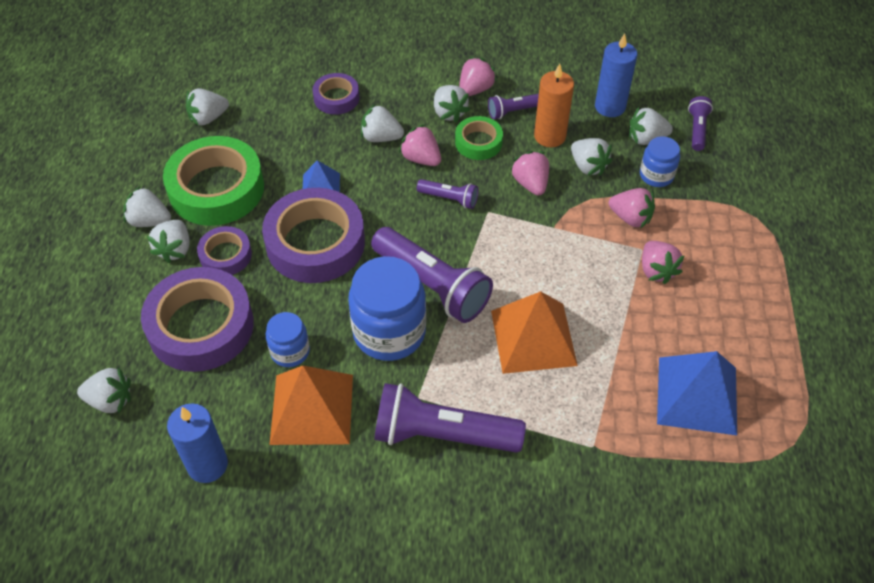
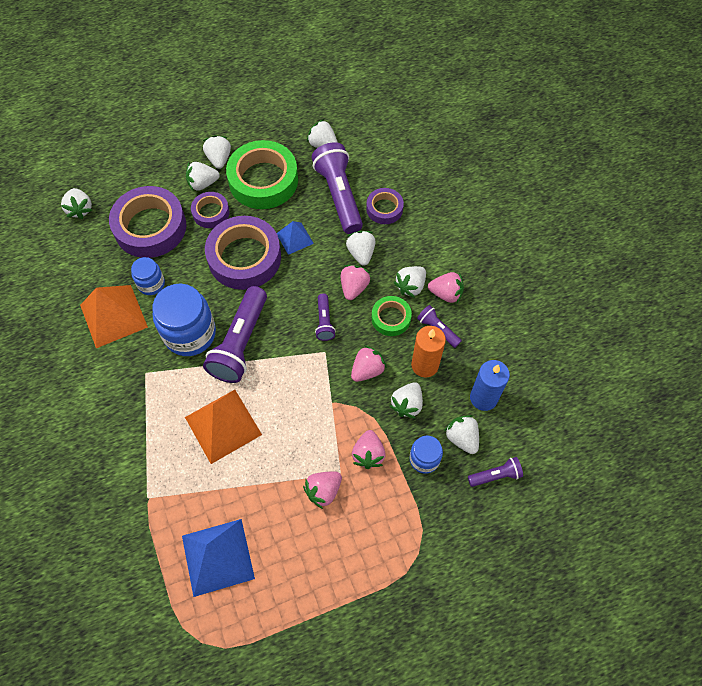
camera: 65 degrees right, 10 degrees up
(207, 465) = (55, 279): blue candle -> none
(442, 434) = (122, 399): purple flashlight -> purple flashlight (339, 195)

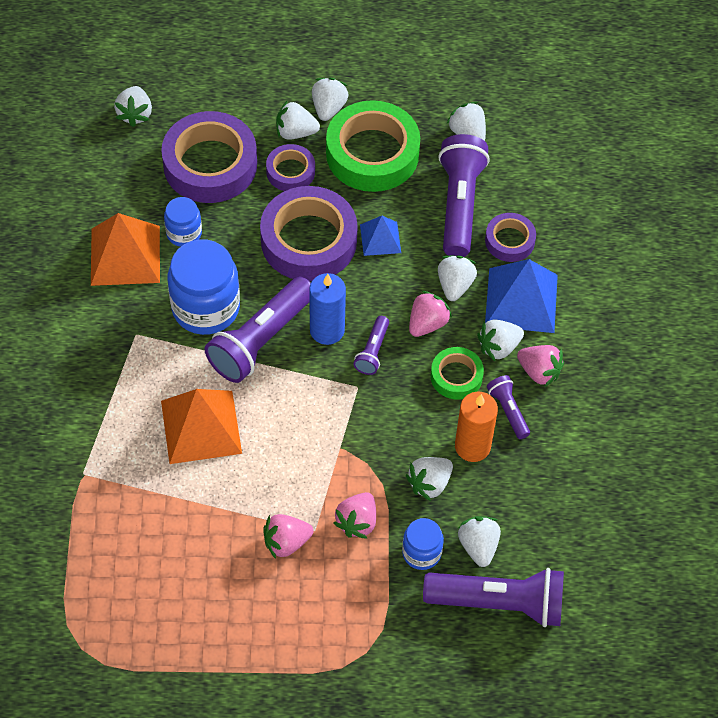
camera: 20 degrees right, 5 degrees down
(218, 556) = (136, 567): blue pyramid -> blue pyramid (521, 300)
(367, 370) = (399, 426): pink strawberry -> none
(483, 398) = (527, 511): blue candle -> blue candle (327, 330)
(495, 475) = (499, 603): purple flashlight -> purple flashlight, size x2.03

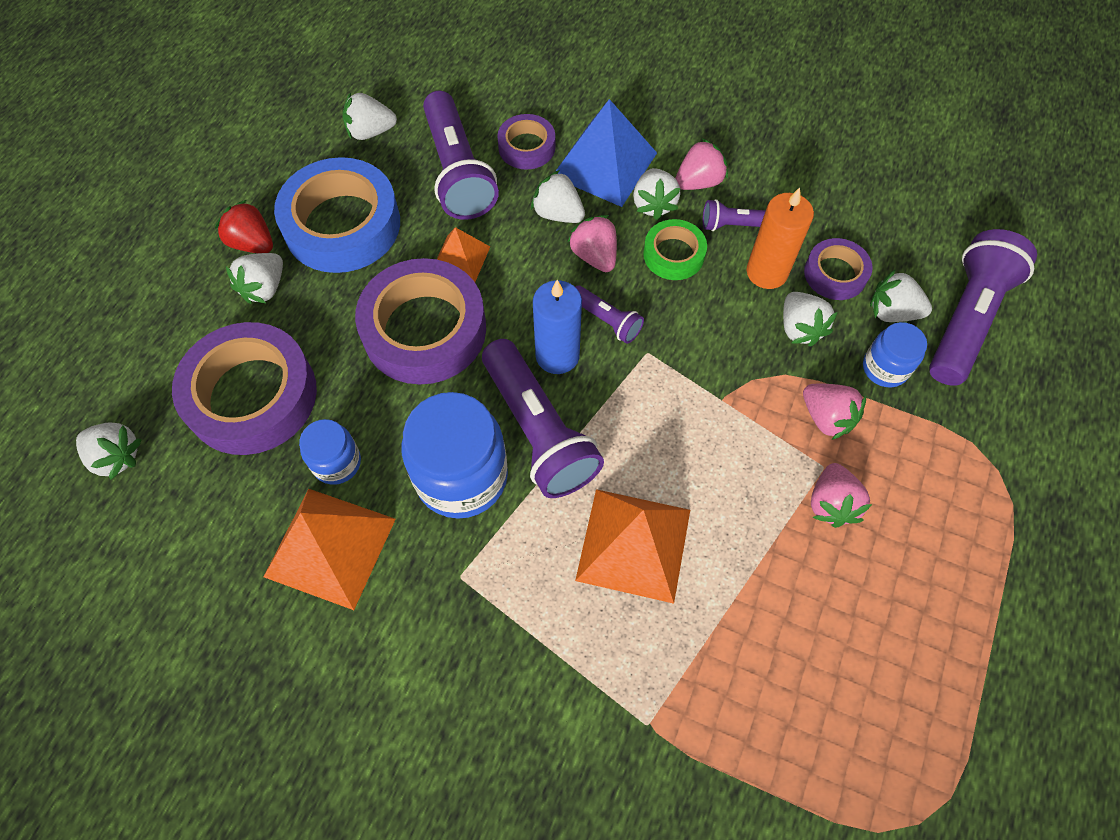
camera: 65 degrees left, 5 degrees up
(290, 172) = (317, 313): purple tape -> purple tape (835, 274)
(328, 108) = (252, 243): white strawberry -> red strawberry
(372, 153) = (342, 225): green tape -> blue tape
(380, 238) = (461, 258): blue pyramid -> orange pyramid
(460, 205) = (457, 172): purple flashlight -> purple flashlight turned 135 degrees counterclockwise

